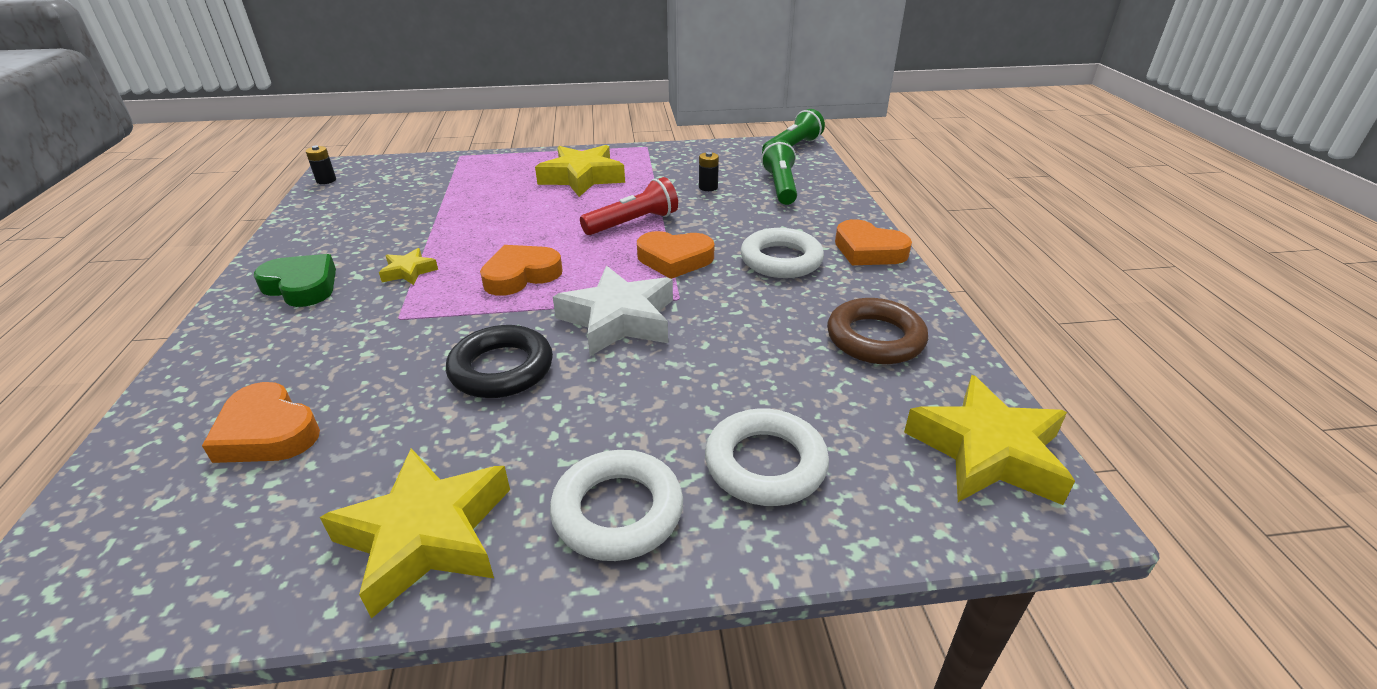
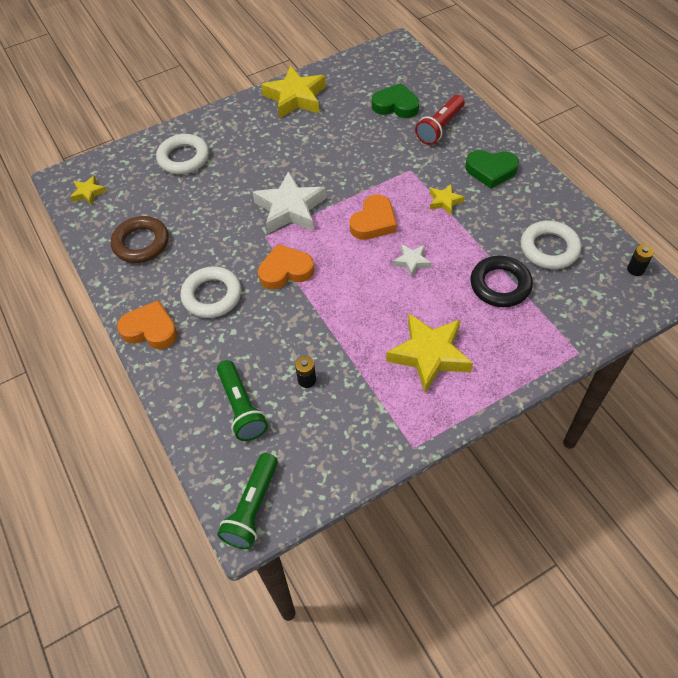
camera: 160 degrees right, 20 degrees up
(267, 432) = (395, 105): orange heart -> green heart
(501, 369) = (327, 161): black ring -> black ring (500, 285)
(521, 232) = (412, 262): none -> white star
(617, 511) = (234, 124): white ring -> white ring (549, 248)
(633, 223) = (339, 302): red flashlight -> red flashlight (440, 127)
(987, 452) = (88, 193): yellow star -> yellow star, size x0.49

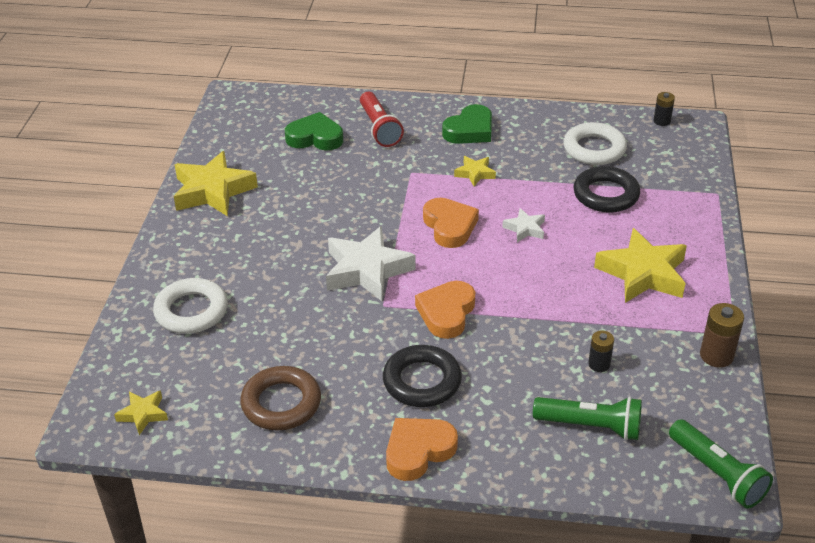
camera: 55 degrees left, 15 degrees down
(212, 295) = (422, 381): white ring -> black ring
(378, 447) = (716, 356): none -> brown battery
(395, 105) = (315, 137): green heart -> green heart turned 45 degrees clockwise

